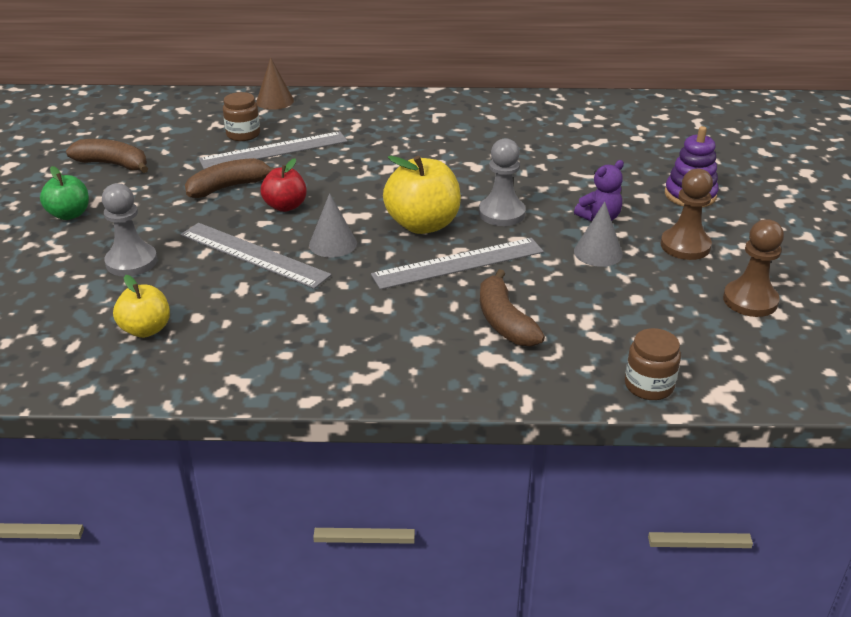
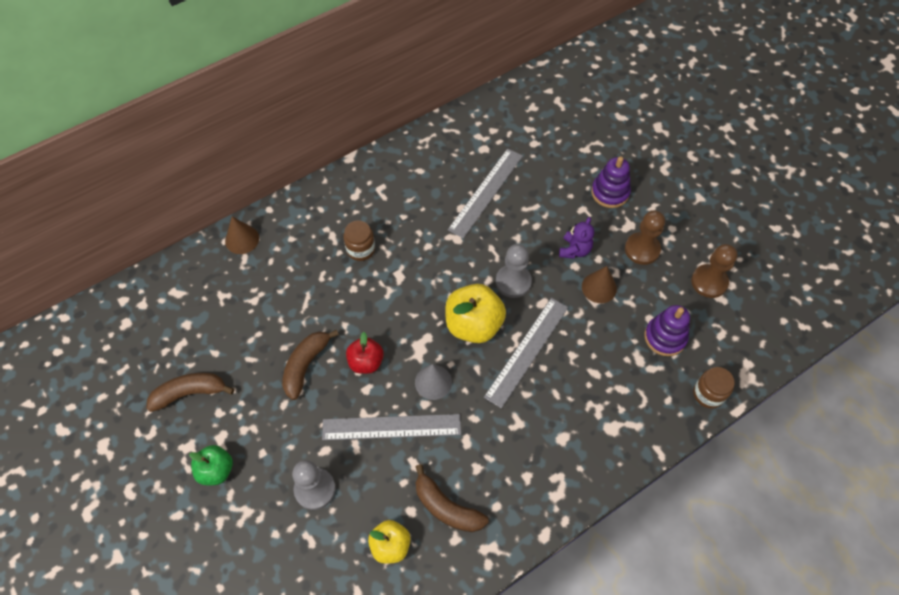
camera: 35 degrees left, 25 degrees up
(243, 134) = (257, 296): brown jar -> brown jar (360, 249)
(274, 150) = (299, 302): grey ruler -> grey ruler (486, 192)
(504, 321) = (595, 389): brown banana -> brown banana (446, 507)
(598, 252) = (599, 287): grey cone -> brown cone
(640, 319) = (665, 337): none -> purple stacking toy

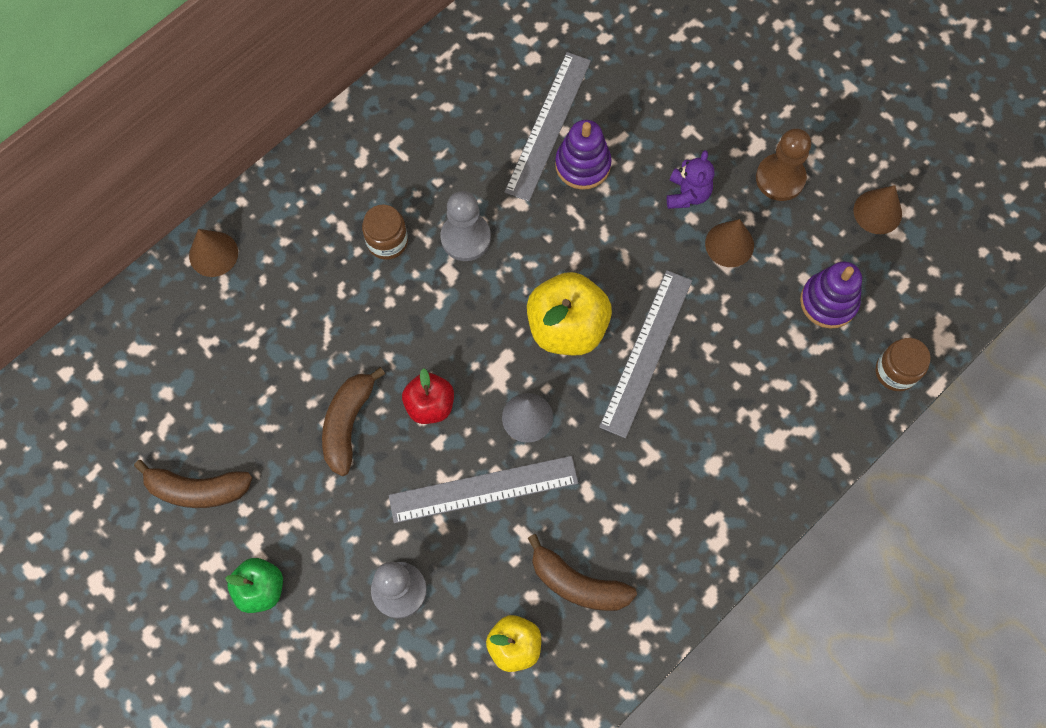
camera: 10 degrees left, 10 degrees up
(190, 393) = (197, 489): brown banana -> brown banana turned 150 degrees counterclockwise
(513, 282) = (610, 255): grey pawn -> grey pawn (465, 238)
(610, 192) = (723, 99): purple stacking toy -> purple stacking toy (582, 165)
(709, 282) = (877, 212): brown pawn -> brown cone

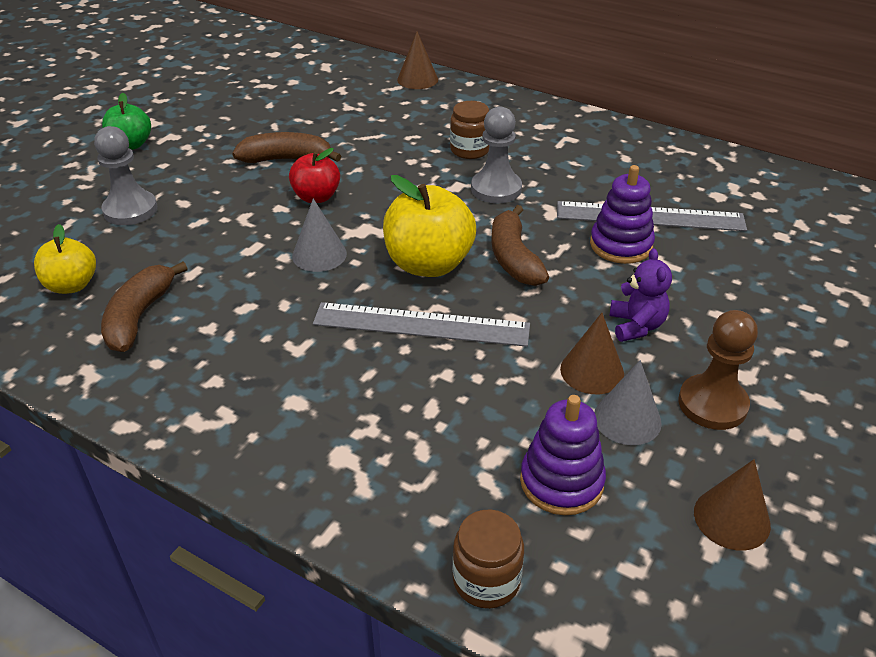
camera: 75 degrees right, 30 degrees down
(197, 489) = (214, 105): brown banana -> brown banana (513, 258)
(483, 489) = (236, 240): grey ruler -> none
(687, 194) = (636, 326): purple teddy bear -> purple teddy bear turned 90 degrees counterclockwise
(782, 239) = (627, 419): none -> grey cone

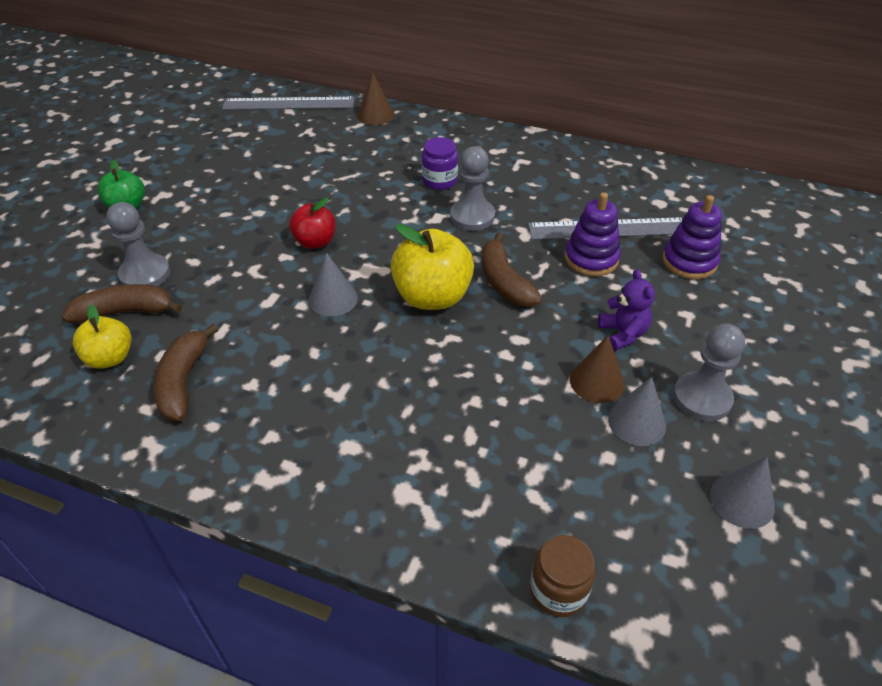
camera: 10 degrees left, 5 degrees up
(287, 159) = (278, 207): brown banana -> brown banana (125, 312)
(421, 324) = (441, 356): grey ruler -> grey ruler (289, 103)
(469, 150) = (439, 181): brown jar -> purple jar
(561, 482) = (597, 488): purple stacking toy -> purple stacking toy (689, 261)
(712, 404) = (702, 398): brown pawn -> grey pawn
(731, 518) = (742, 500): brown cone -> grey cone

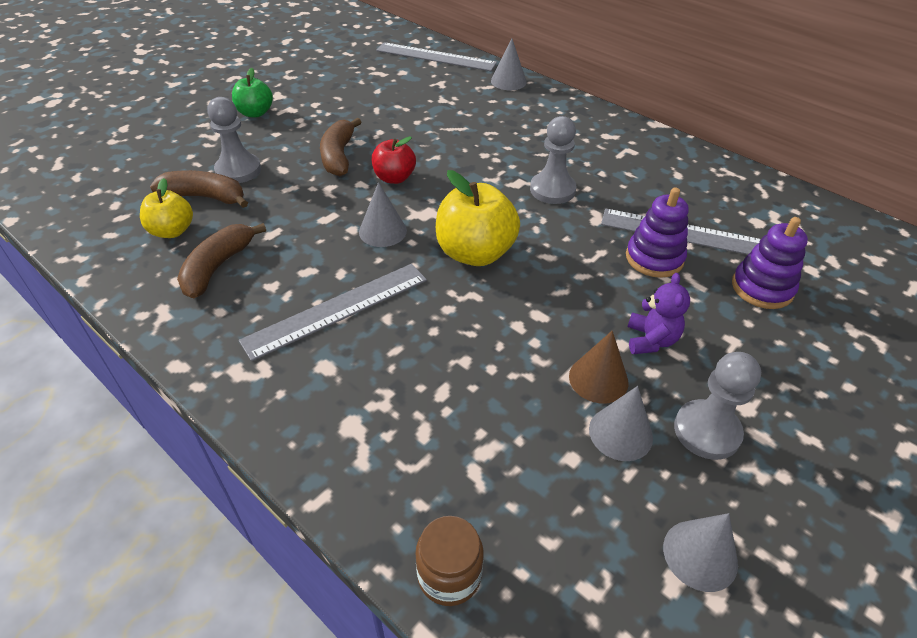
camera: 20 degrees right, 0 degrees up
(331, 389) = (337, 309): none -> grey ruler
(375, 115) = (508, 81): brown cone -> grey cone
(439, 181) = (538, 151): purple jar -> none
(504, 282) = (552, 257): brown banana -> brown banana (338, 156)

